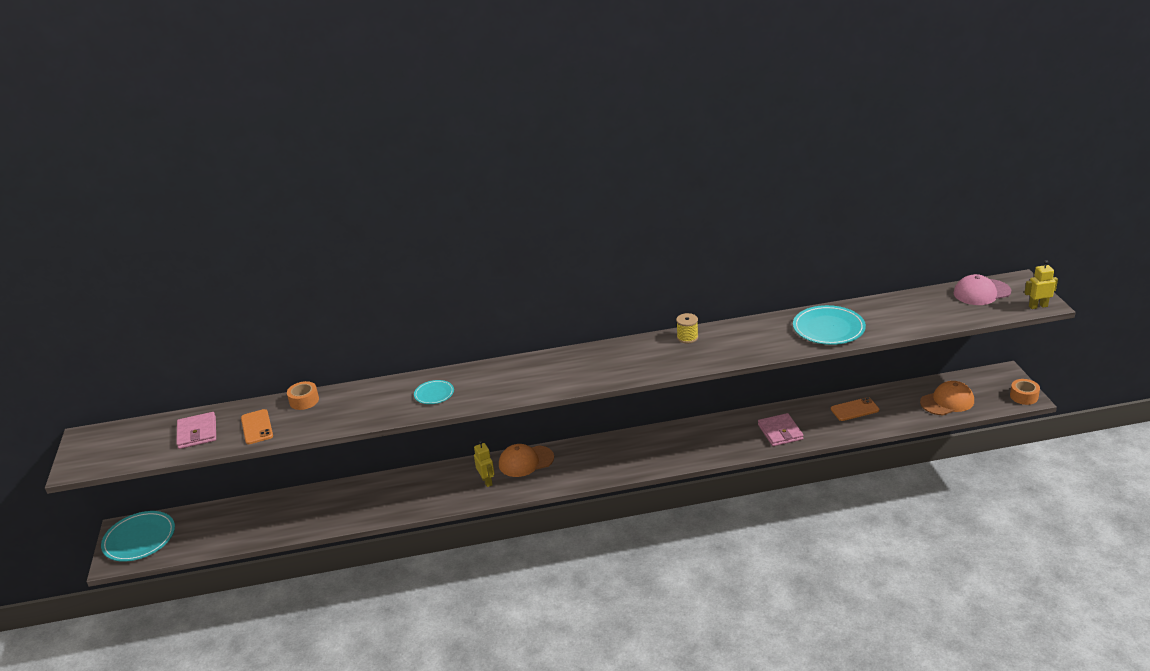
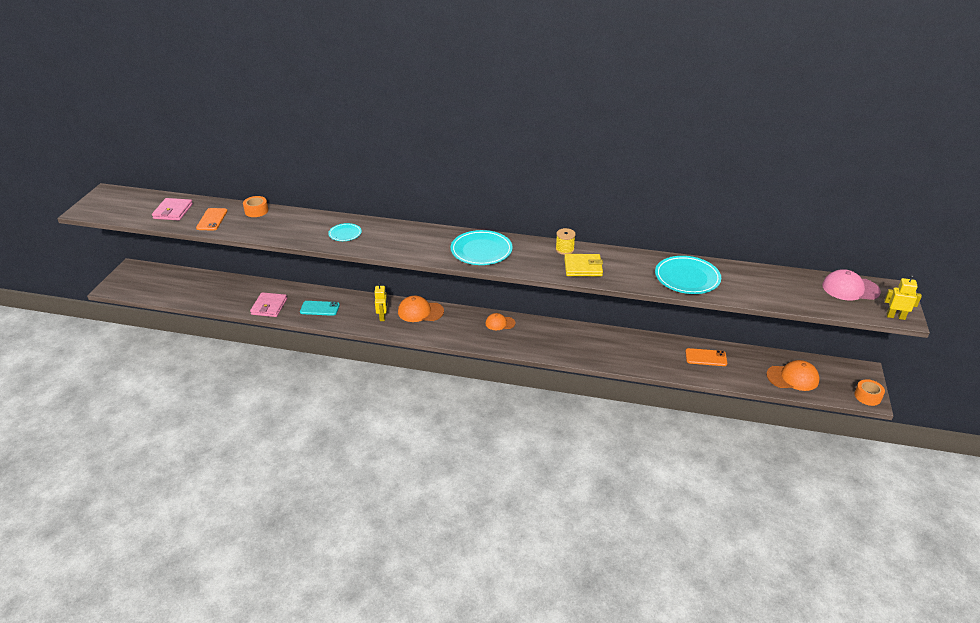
camera: 20 degrees right, 5 degrees up
(139, 539) = (136, 278): turquoise plate -> turquoise plate (481, 250)
(405, 496) = (320, 308): none -> turquoise phone
(623, 444) = (500, 323): none -> orange cap
(720, 350) = (583, 267): none -> yellow wallet
(780, 432) = (630, 355): pink wallet -> pink wallet (269, 306)

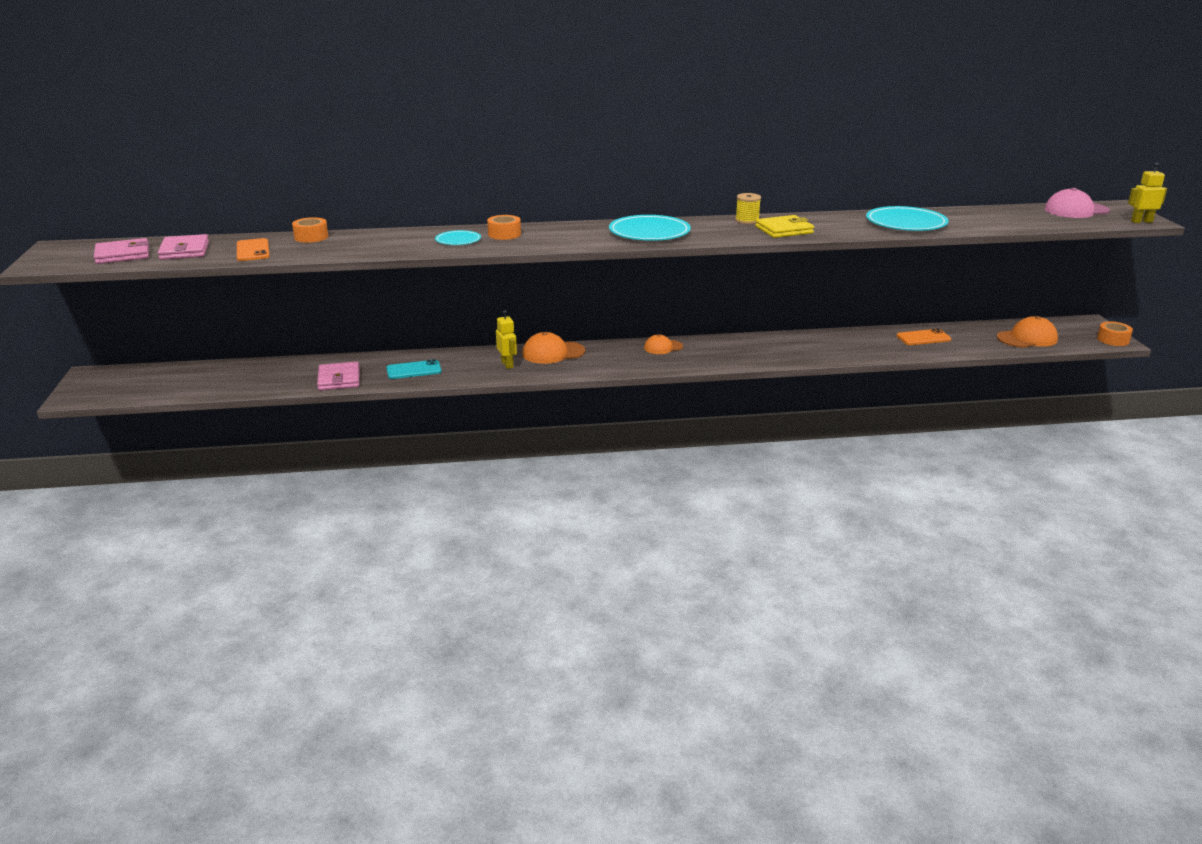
camera: 20 degrees left, 10 degrees down
(136, 209) = (123, 255): none -> pink wallet
(380, 232) = (504, 234): none -> orange tape

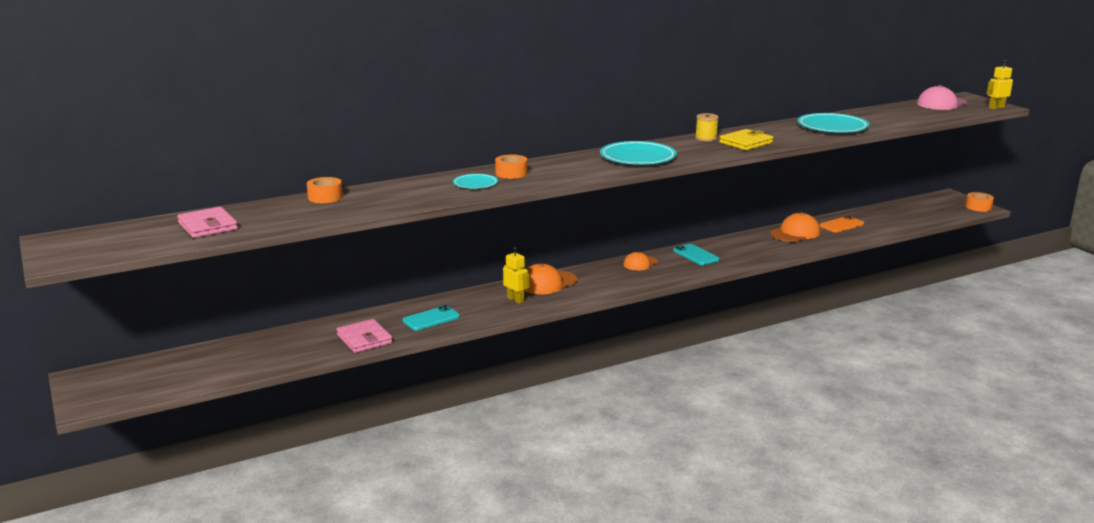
camera: 20 degrees left, 5 degrees down
(123, 255) = (143, 238): pink wallet -> none
(253, 250) = (282, 217): orange phone -> none
(729, 347) = (696, 255): none -> turquoise phone
(1027, 338) = (917, 214): orange cap -> orange cap (795, 233)

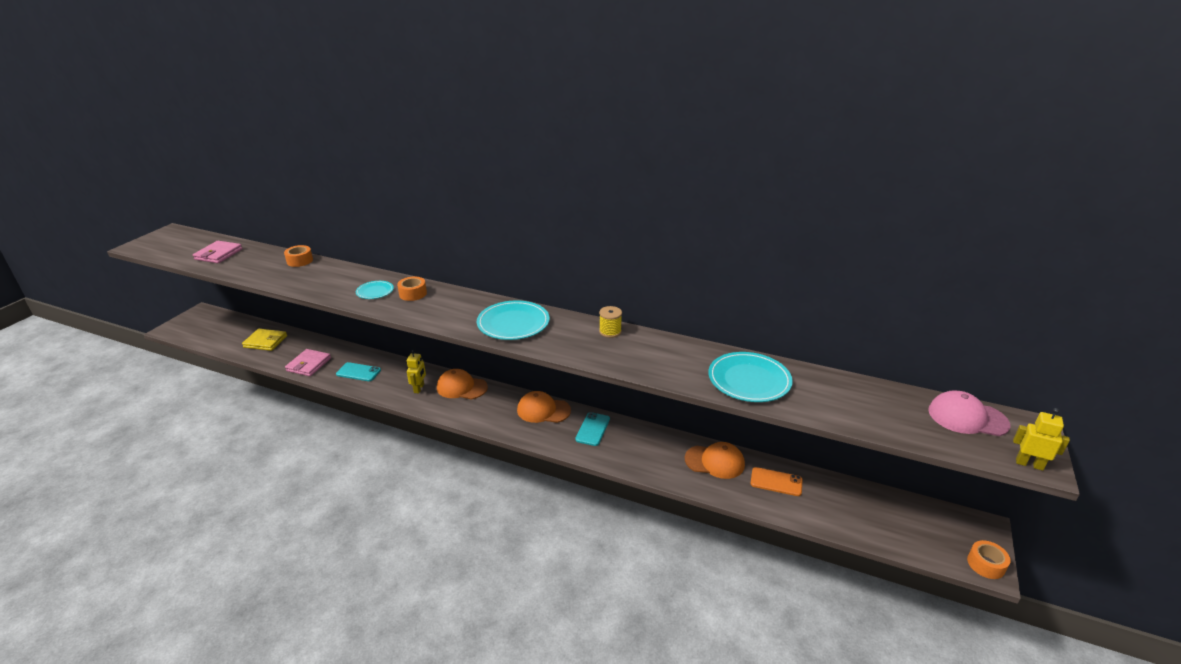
camera: 50 degrees right, 10 degrees up
(640, 263) = (543, 410): orange cap -> orange cap, size x1.57
(746, 143) = (623, 354): yellow wallet -> yellow wallet (265, 341)

